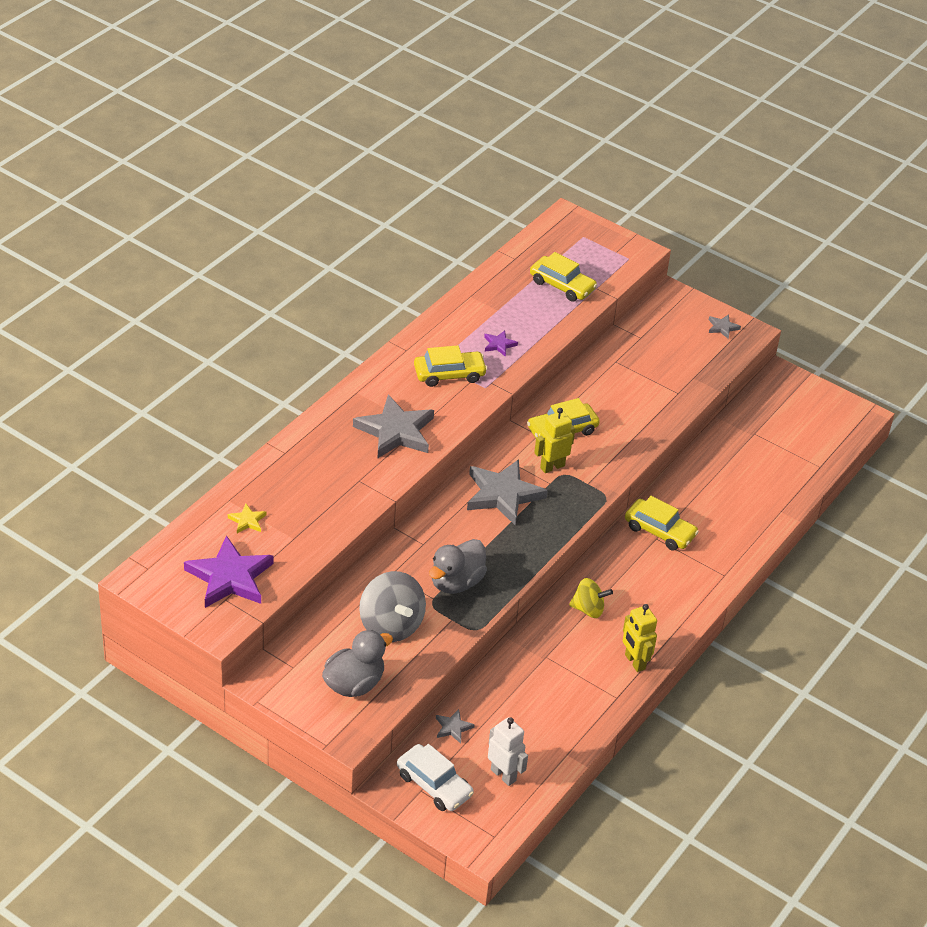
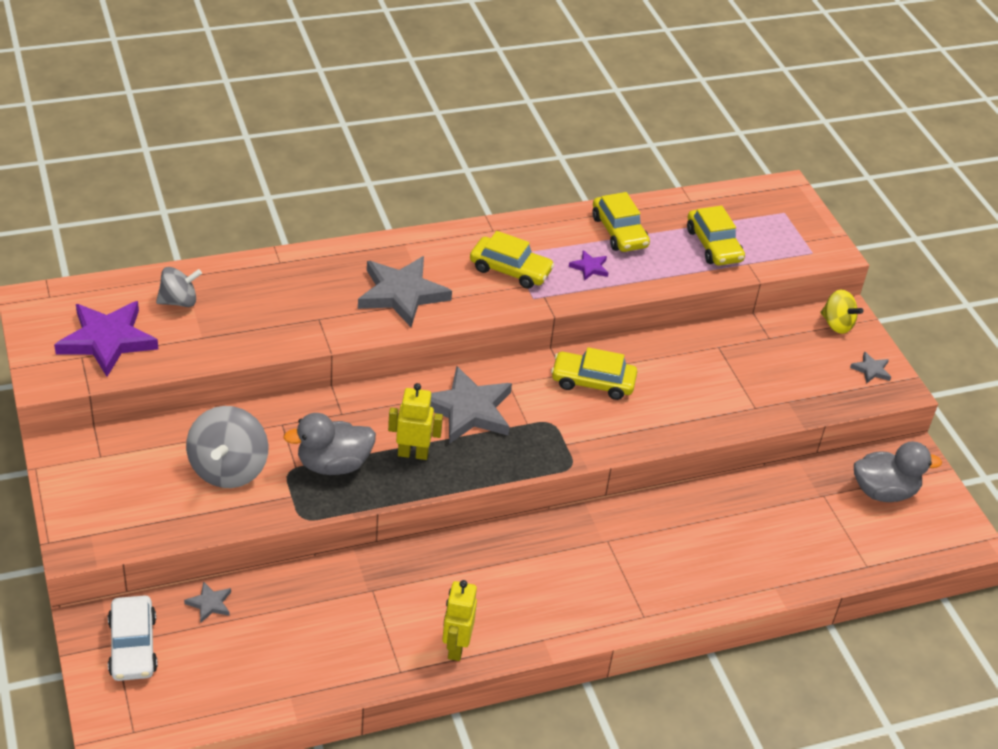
camera: 35 degrees right, 0 degrees up
(247, 521) = (179, 301): yellow star -> grey spinning top
(354, 684) = (135, 502): grey duck -> grey duck (883, 491)
(503, 775) = (207, 678): white robot -> none
(552, 466) = (546, 410): yellow robot -> yellow robot (413, 453)
(588, 609) = (463, 569): yellow spinning top -> yellow spinning top (836, 324)
(659, 531) = (618, 535): yellow car -> yellow car (619, 232)

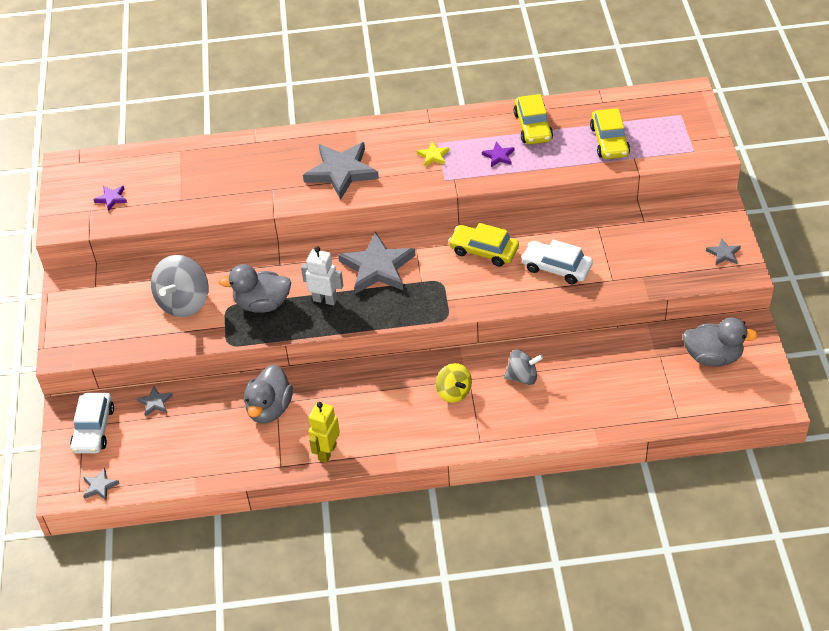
camera: 20 degrees right, 5 degrees up
(107, 340) = (111, 198): purple star -> purple star, size x0.44
(161, 722) = (100, 486): none -> grey star
(179, 301) = (171, 170): grey spinning top -> grey spinning top (522, 377)
(365, 599) = (269, 409): none -> grey duck
(413, 453) = (325, 300): yellow robot -> white robot
(510, 270) = (433, 156): yellow car -> yellow star
(685, 397) = (556, 268): none -> white car
(836, 324) = (707, 213): yellow spinning top -> yellow spinning top (454, 392)

